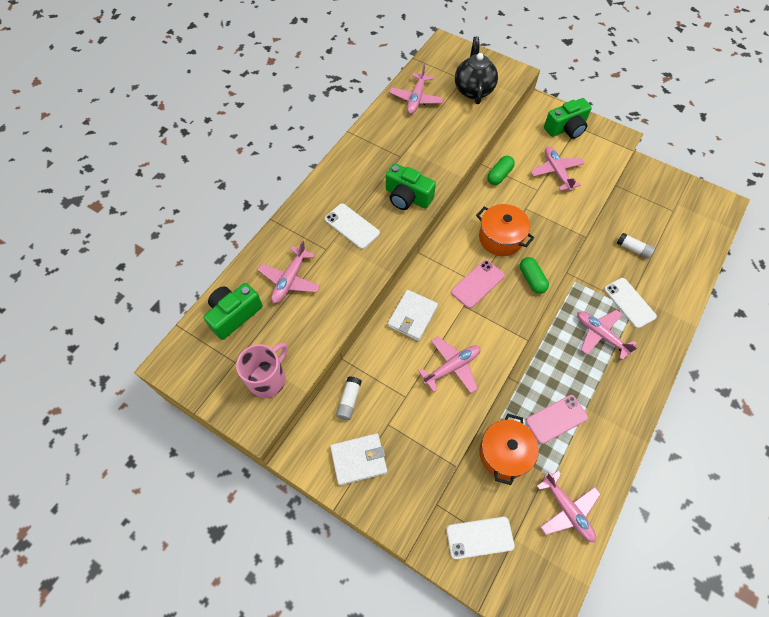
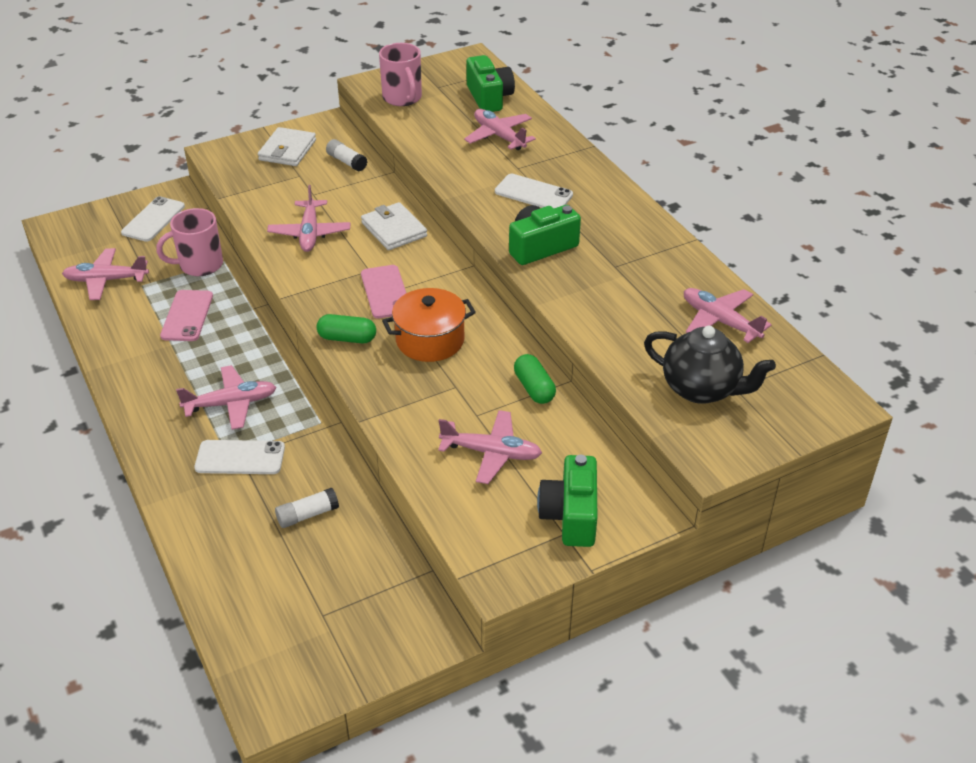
camera: 120 degrees right, 20 degrees down
(352, 226) = (533, 193): white phone -> white phone turned 45 degrees clockwise
(504, 453) = (199, 265): orange pot -> pink mug

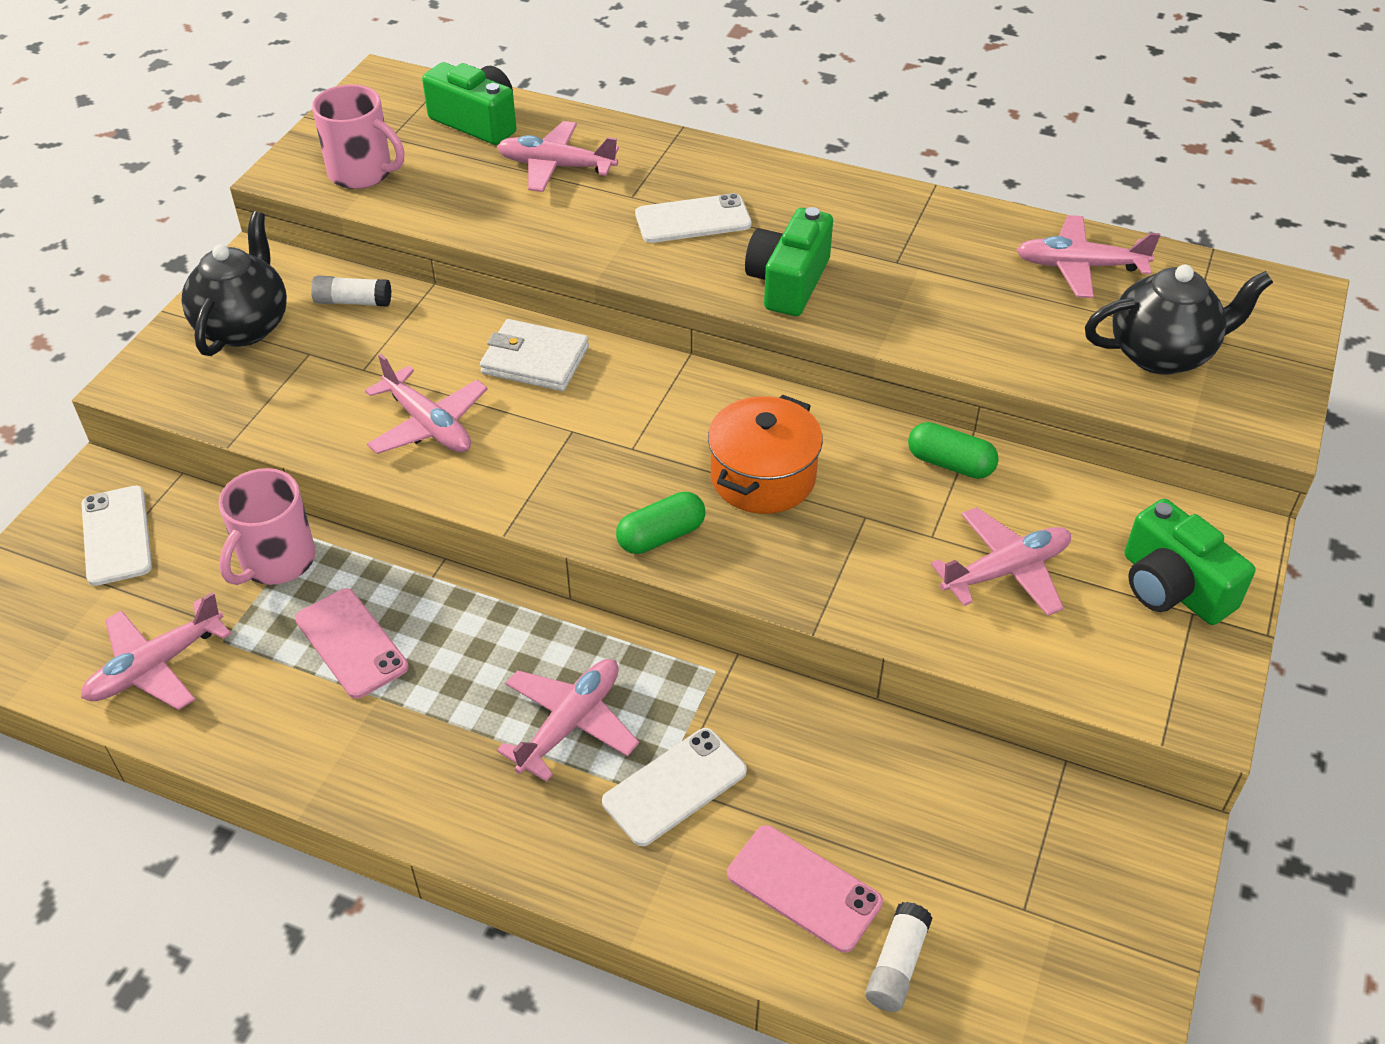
camera: 40 degrees left, 5 degrees up
(287, 150) = (244, 326): white wallet -> black teapot
(307, 515) = (850, 799): white glue stick -> white glue stick (897, 965)
(385, 292) = (630, 447): pink phone -> pink phone (804, 888)

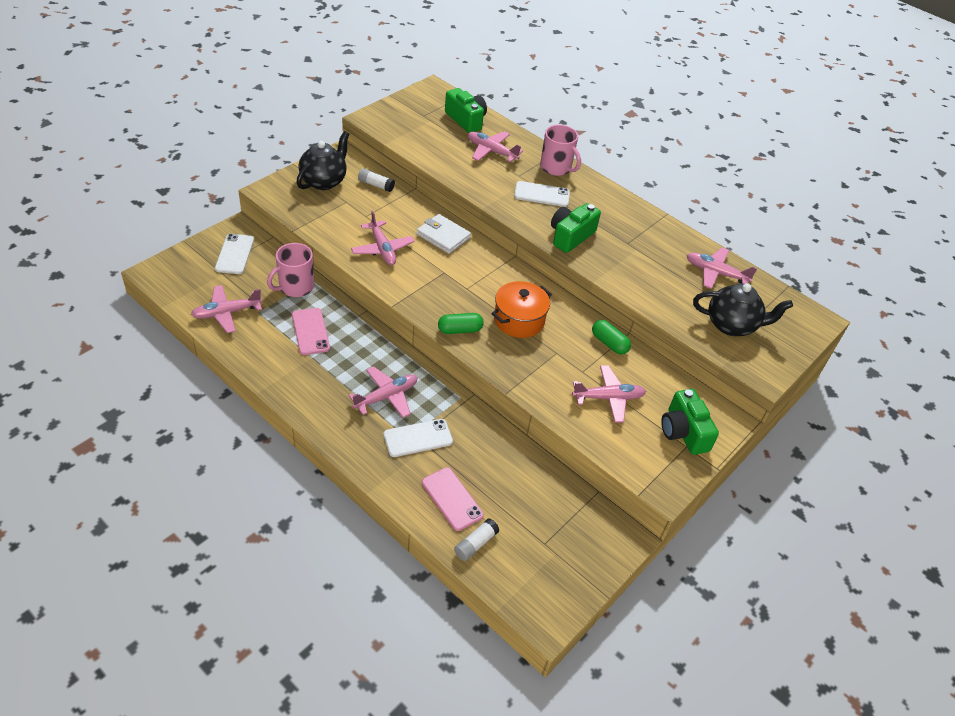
camera: 15 degrees right, 0 degrees up
(362, 173) = (403, 128): pink mug -> pink mug (556, 168)

